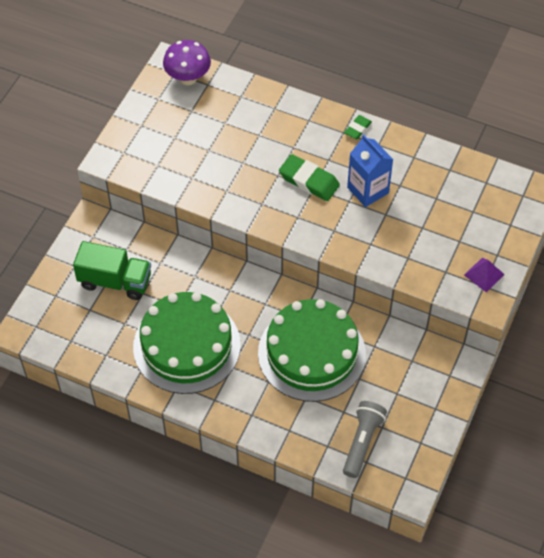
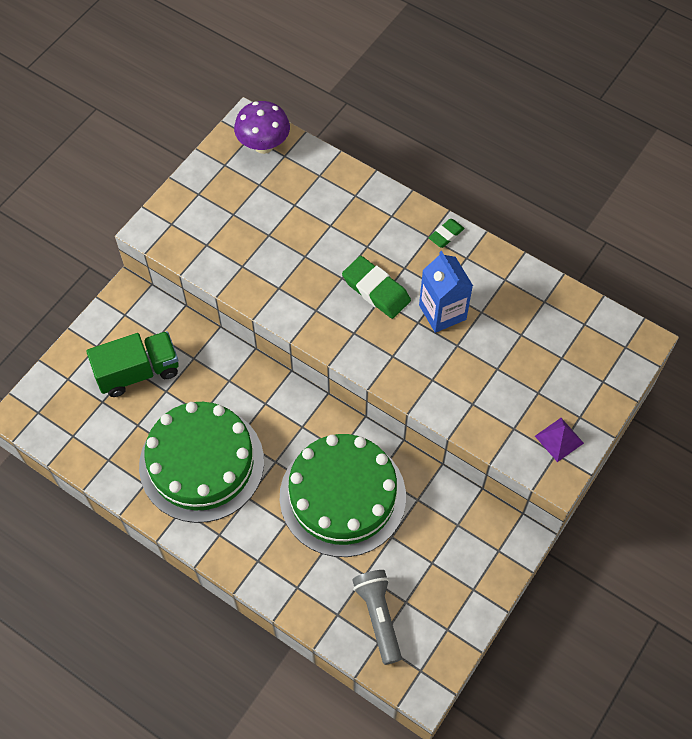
camera: 10 degrees right, 5 degrees up
(115, 281) = (138, 372): green truck -> green truck turned 45 degrees counterclockwise
(362, 442) = (378, 617): grey flashlight -> grey flashlight turned 45 degrees counterclockwise

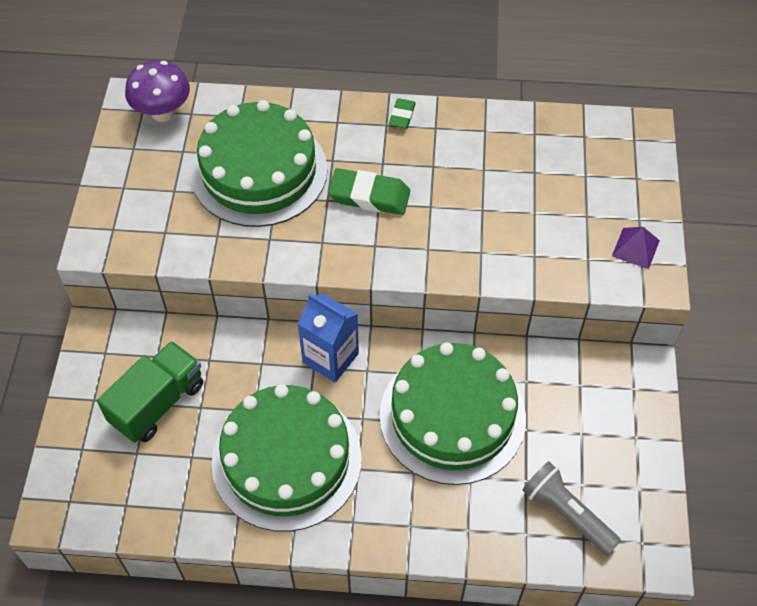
camera: 30 degrees left, 5 degrees down
(305, 229) = (259, 171): none -> green cake
(442, 312) = (447, 186): blue carton -> blue carton (330, 358)

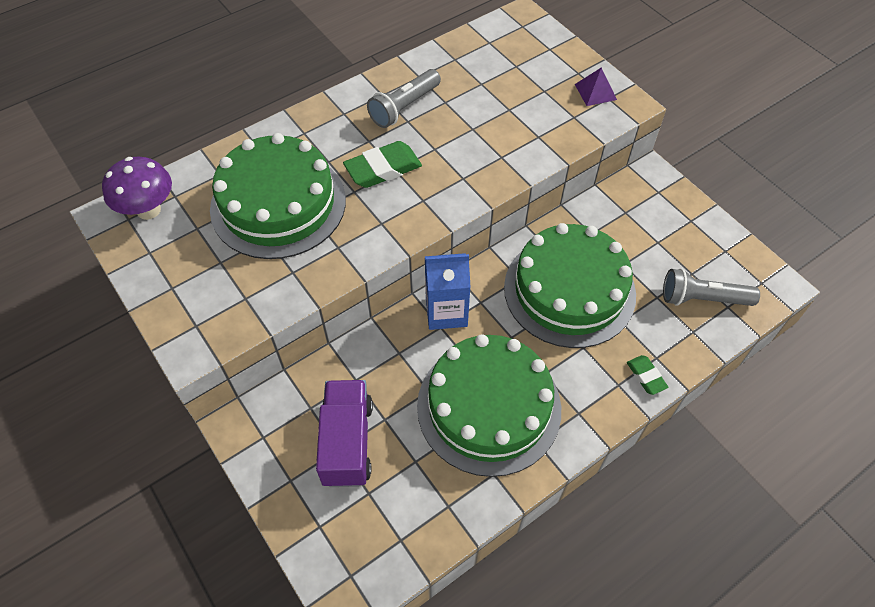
camera: 40 degrees left, 0 degrees up
(157, 403) = (347, 442): green truck -> purple truck
(402, 116) = (349, 101): green eraser -> green eraser (646, 376)
(442, 151) = (404, 107): none -> grey flashlight

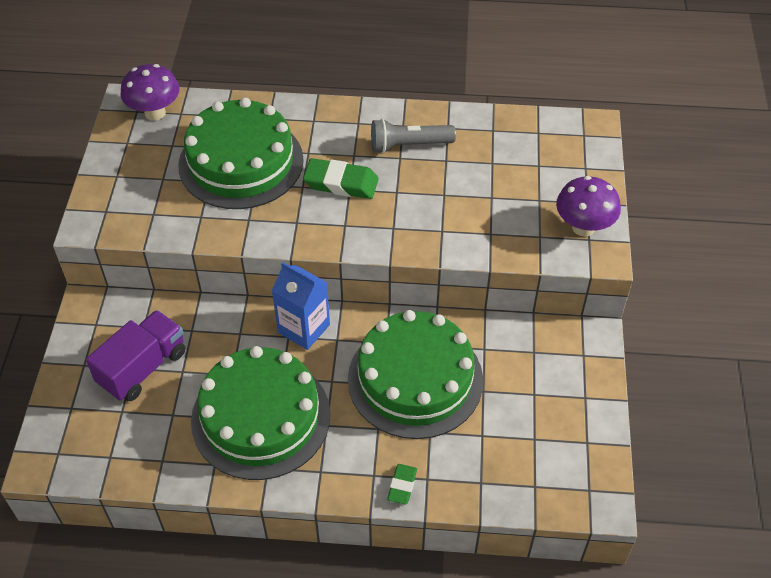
camera: 40 degrees right, 5 degrees down
(595, 92) = (583, 227): purple pyramid -> purple mushroom
(703, 299) = (520, 464): grey flashlight -> none

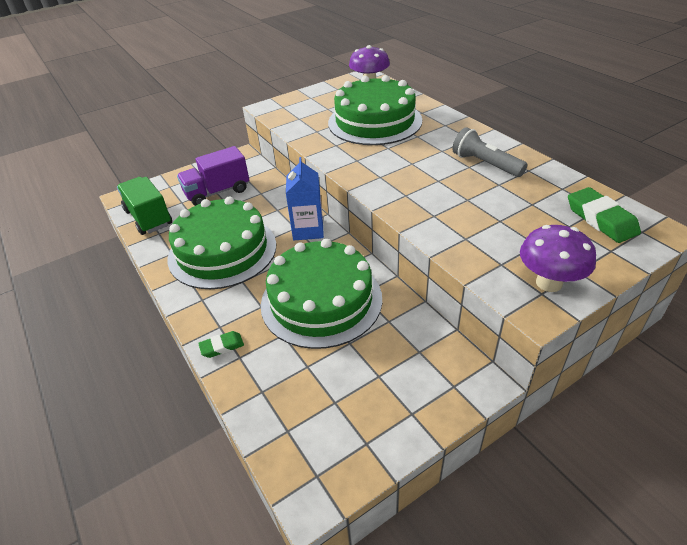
camera: 55 degrees right, 10 degrees down
(118, 457) = (148, 218): none -> green truck
(142, 368) = (217, 192): purple truck -> purple truck turned 150 degrees clockwise
(341, 183) = (412, 158): green eraser -> green eraser (601, 219)

